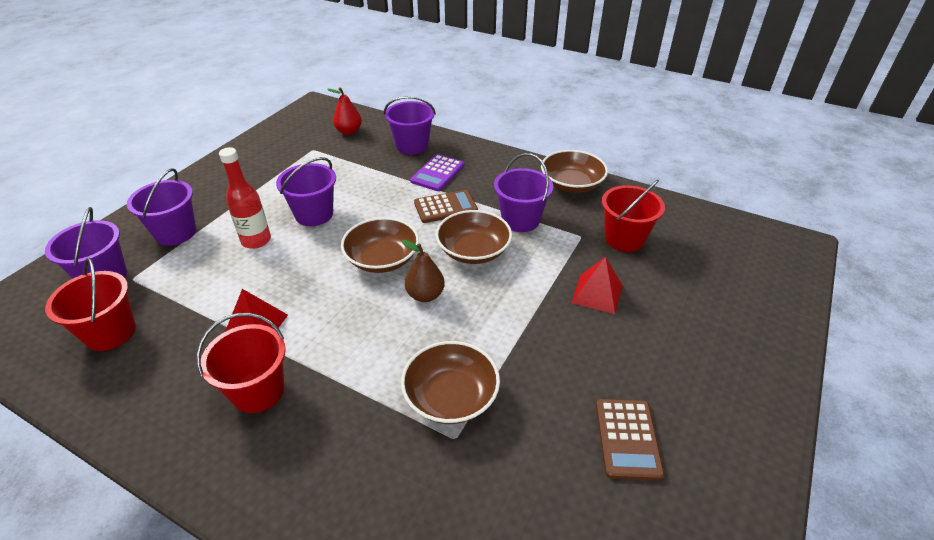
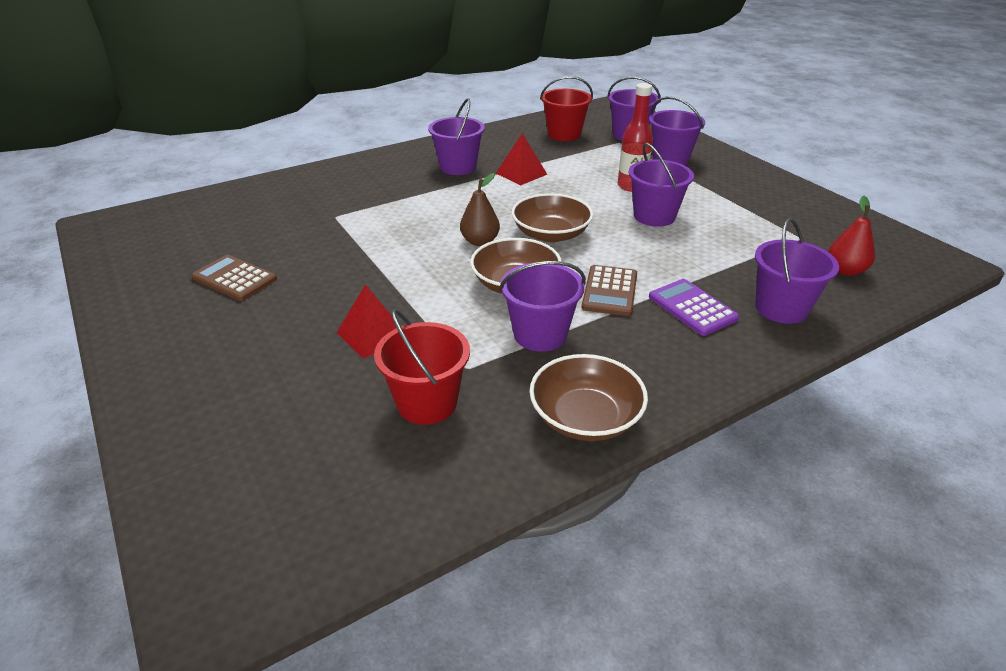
camera: 120 degrees right, 5 degrees down
(258, 391) = (458, 167): red bucket -> purple bucket
(451, 396) = (367, 224): brown bowl -> none

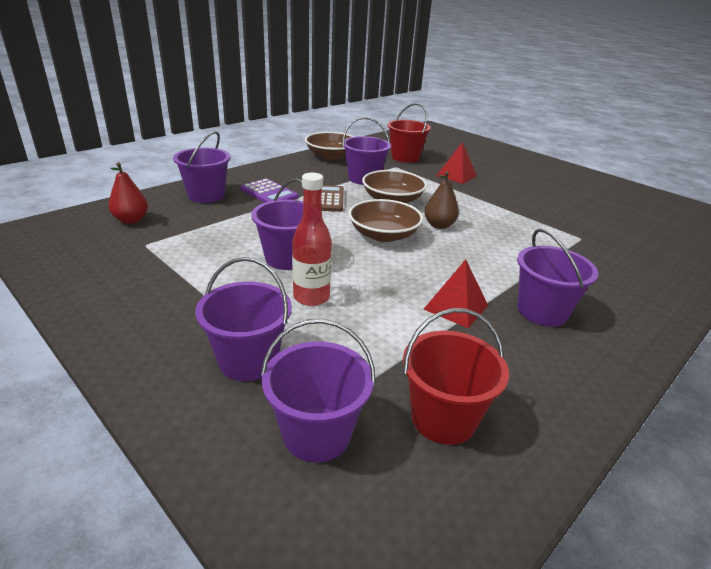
camera: 165 degrees right, 5 degrees down
(234, 279) = (574, 195): brown calculator -> none

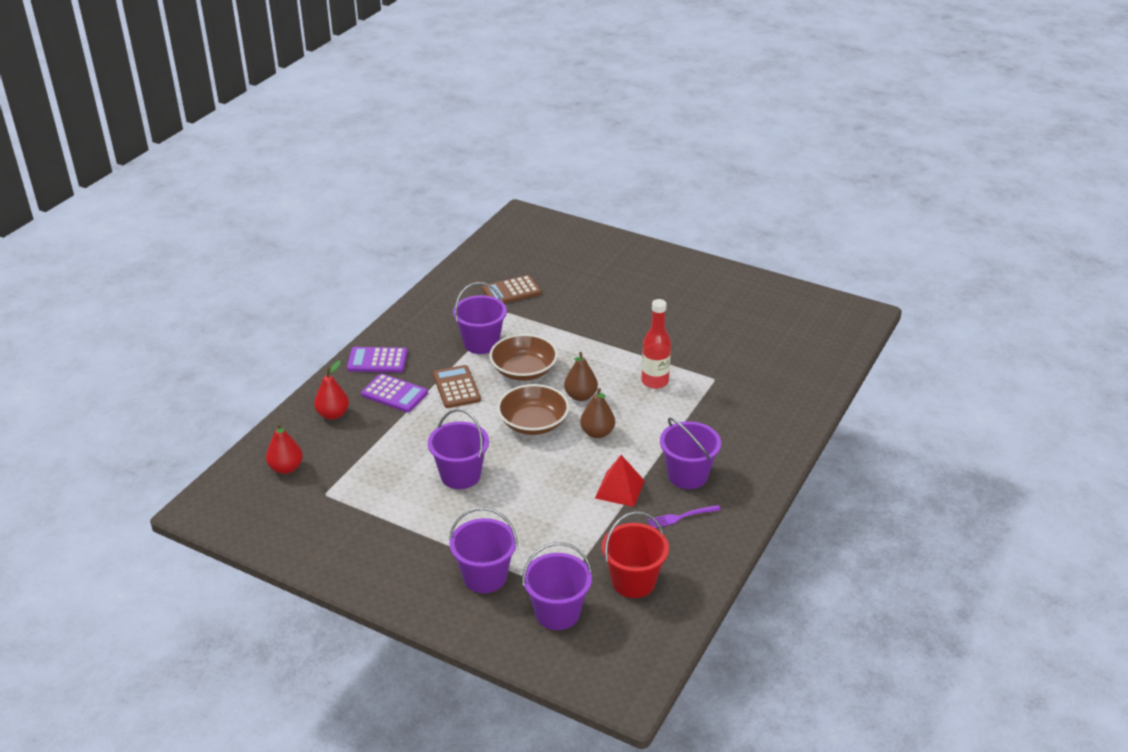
camera: 15 degrees left, 5 degrees up
(206, 195) = (333, 414): purple bucket -> red pear
(271, 173) = (377, 361): none -> purple calculator
(311, 297) = (502, 510): red bottle -> red bottle (655, 381)
(331, 156) = (427, 311): brown bowl -> none
(405, 157) = (511, 291): red bucket -> brown calculator
(446, 254) = (597, 433): none -> brown pear
(456, 175) = (577, 311): red pyramid -> none
(527, 353) = (681, 517): none -> purple fork

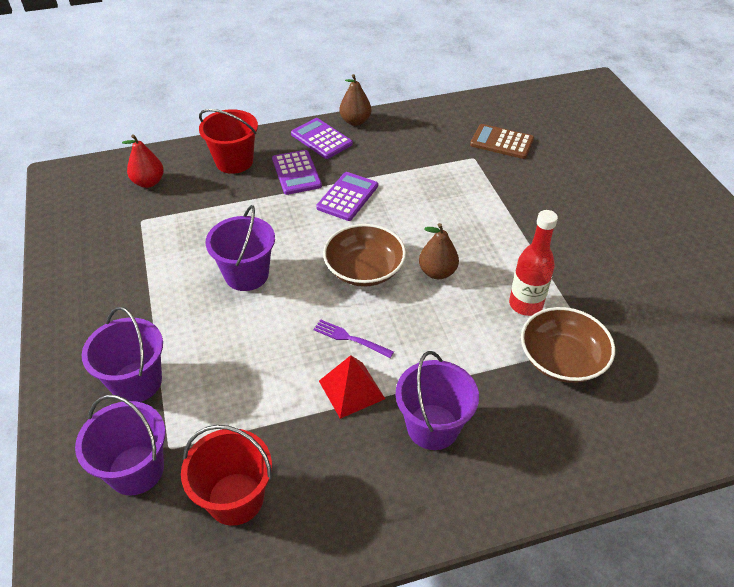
camera: 45 degrees right, 10 degrees up
(333, 414) = (234, 161): red pear -> red bucket
(456, 387) = (347, 197): brown calculator -> purple calculator
(481, 343) = (417, 172): purple bucket -> none
(523, 370) = (420, 217): brown bowl -> brown bowl (562, 359)
(597, 433) = (405, 318): brown pear -> brown pear (355, 121)
(681, 517) = (367, 467): purple fork -> purple fork (349, 338)

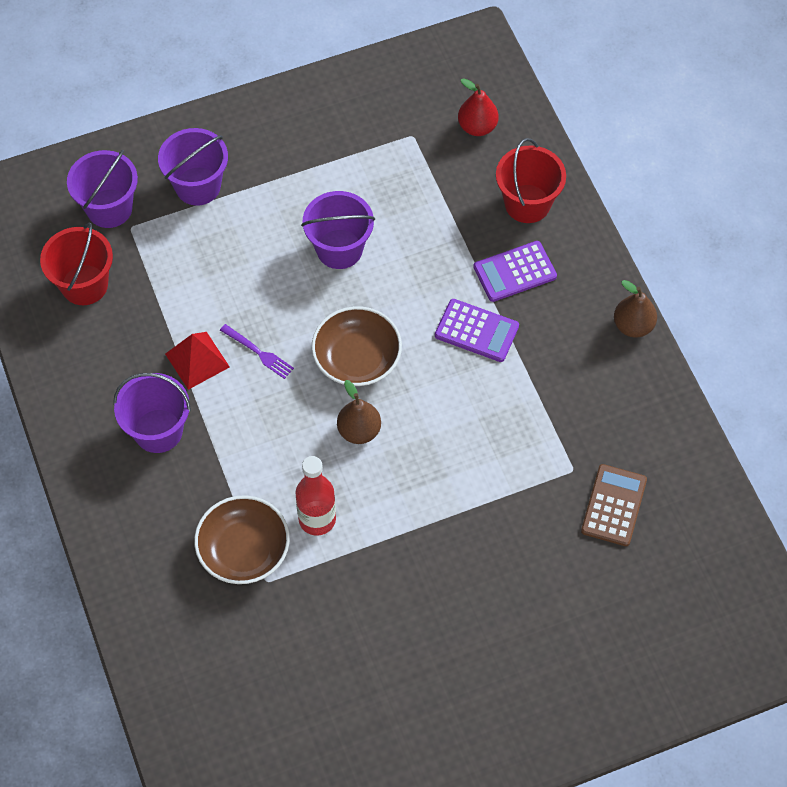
camera: 85 degrees right, 15 degrees up
(321, 139) = (587, 290): purple calculator -> none
(349, 338) = (259, 353): purple fork -> purple fork turned 105 degrees clockwise

